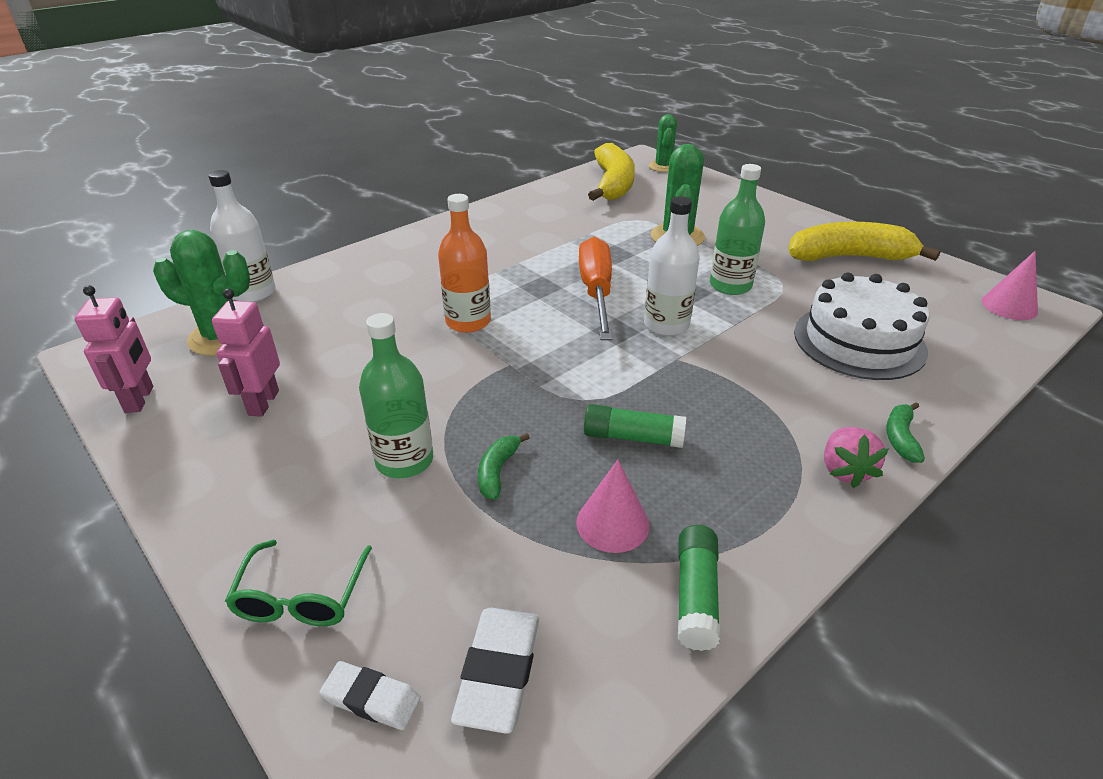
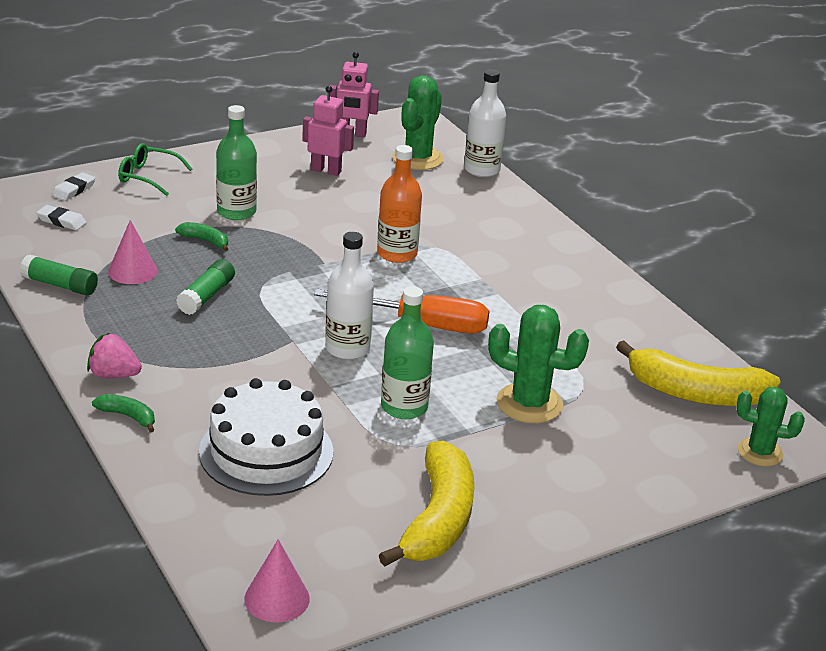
camera: 100 degrees right, 5 degrees down
(499, 672) = (61, 221): white eraser -> white eraser, size x0.64

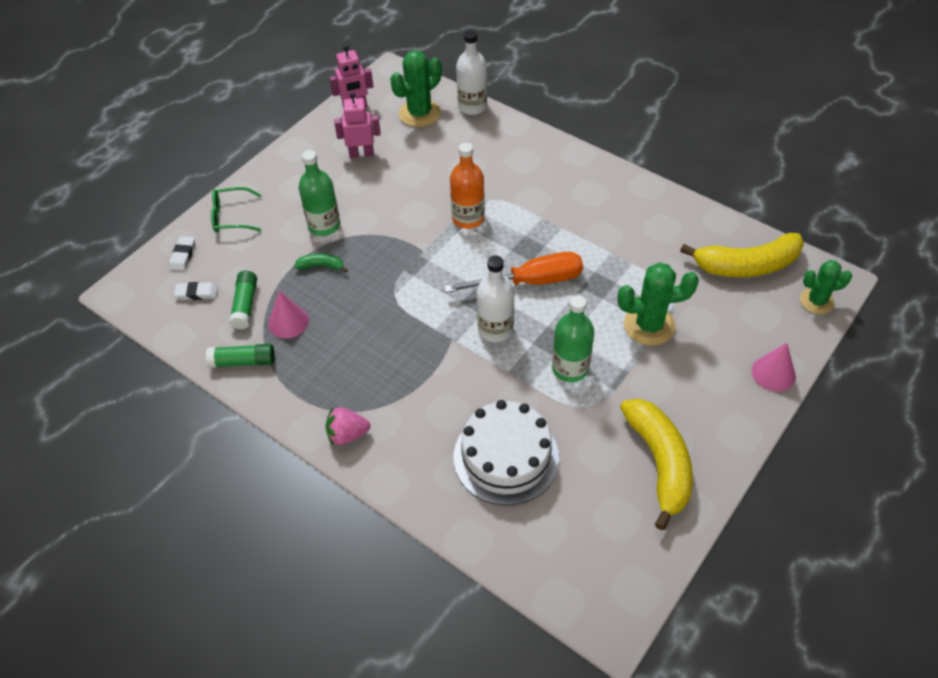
camera: 20 degrees left, 20 degrees up
(128, 416) = (386, 471): green banana -> none
(206, 296) = (361, 323): green glue stick -> green glue stick (245, 305)
(277, 598) = (604, 590): pink cone -> pink cone (773, 373)
(418, 158) = (419, 113): green cactus -> green cactus turned 45 degrees clockwise

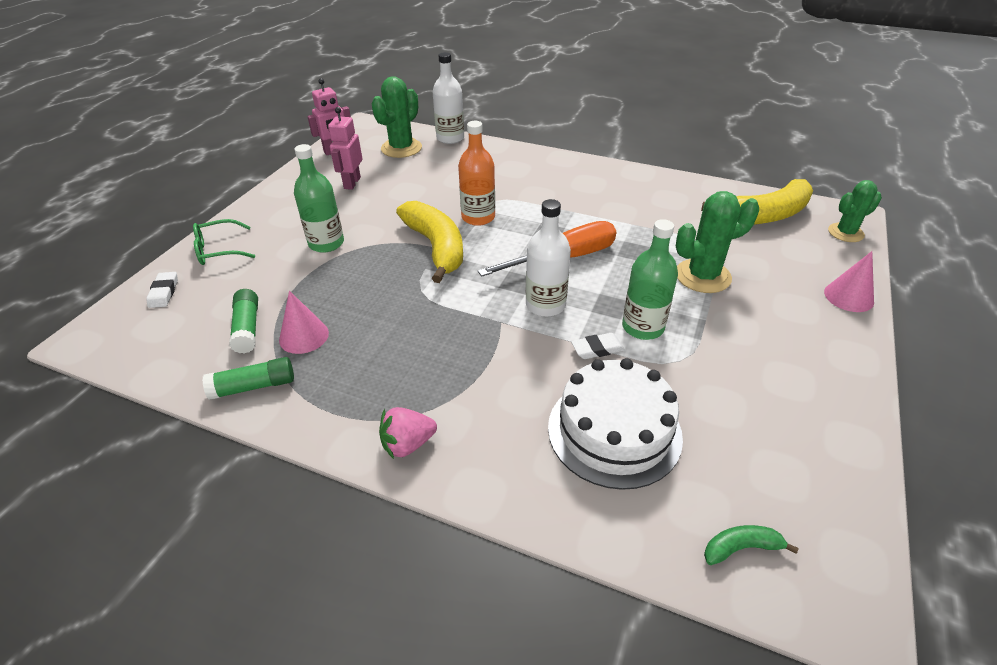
camera: 15 degrees left, 10 degrees down
(197, 293) = (184, 326): white eraser -> white eraser (597, 349)
(321, 266) = (331, 278): green banana -> green banana (741, 548)
(361, 154) = (352, 183): pink robot -> pink robot turned 60 degrees counterclockwise
(659, 463) = (790, 402): yellow banana -> yellow banana (436, 247)

